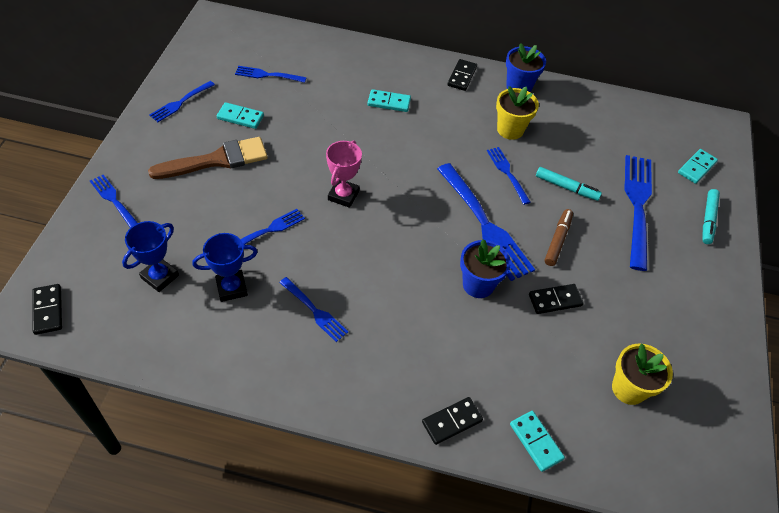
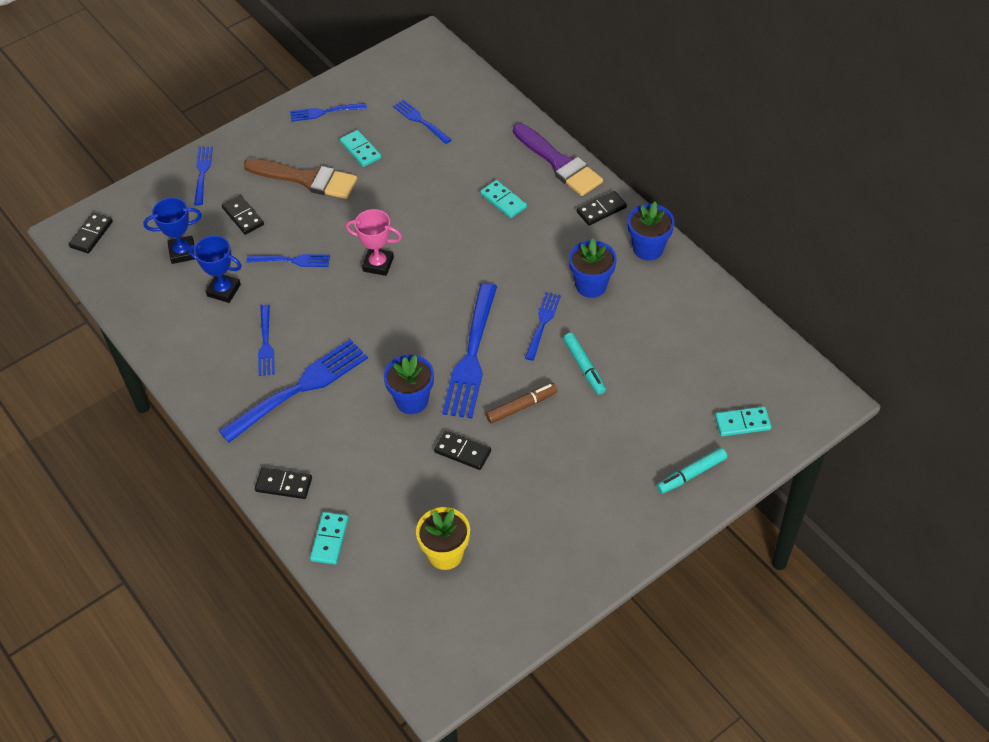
camera: 45 degrees right, 0 degrees up
(188, 217) = (243, 216): none -> black domino
(343, 195) = (378, 264): pink trophy -> pink trophy turned 45 degrees clockwise
(400, 59) = (559, 163): none -> purple brush
(510, 130) = (591, 285): yellow flower pot -> blue flower pot
(637, 207) = (634, 422): blue fork -> blue fork (298, 389)

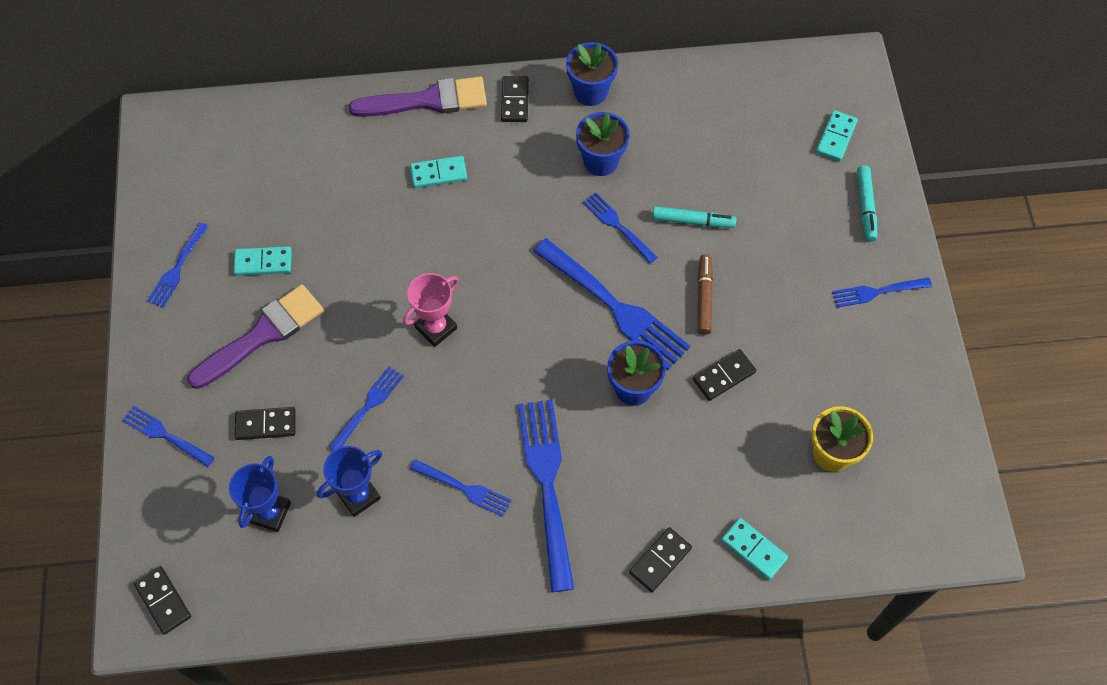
camera: 60 degrees left, 10 degrees up
(307, 179) = (262, 335): brown brush -> purple brush
(421, 121) = (269, 186): blue fork -> blue fork (878, 291)

